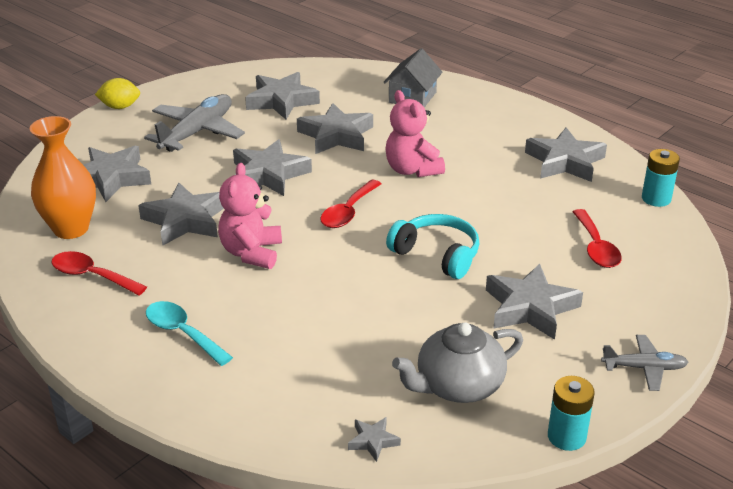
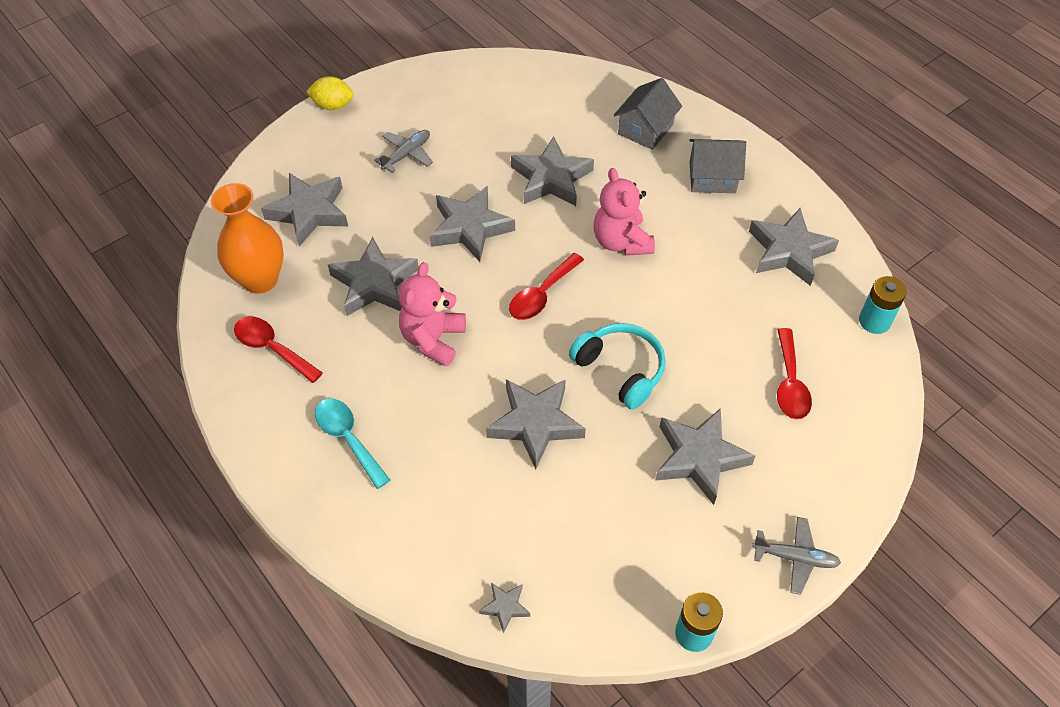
camera: 10 degrees right, 20 degrees up
(197, 132) = (407, 154): grey plane -> grey plane, size x0.56
(281, 101) = (503, 117): grey star -> grey star (535, 424)
(458, 386) = (602, 551): grey teapot -> none
(481, 122) = (712, 177): none -> grey house

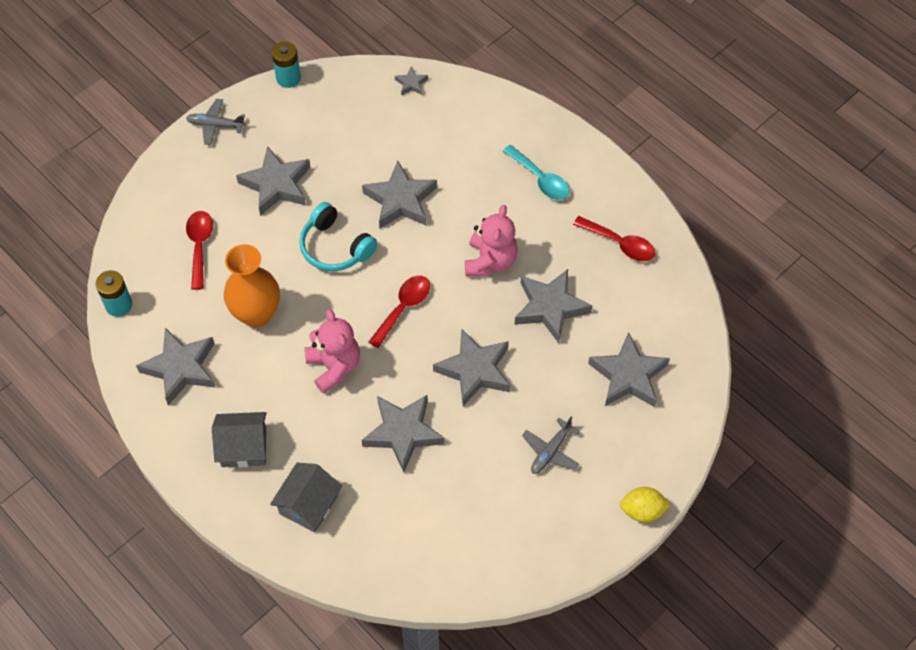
camera: 175 degrees right, 5 degrees up
(260, 279) = (650, 304): orange vase -> orange vase (256, 314)

